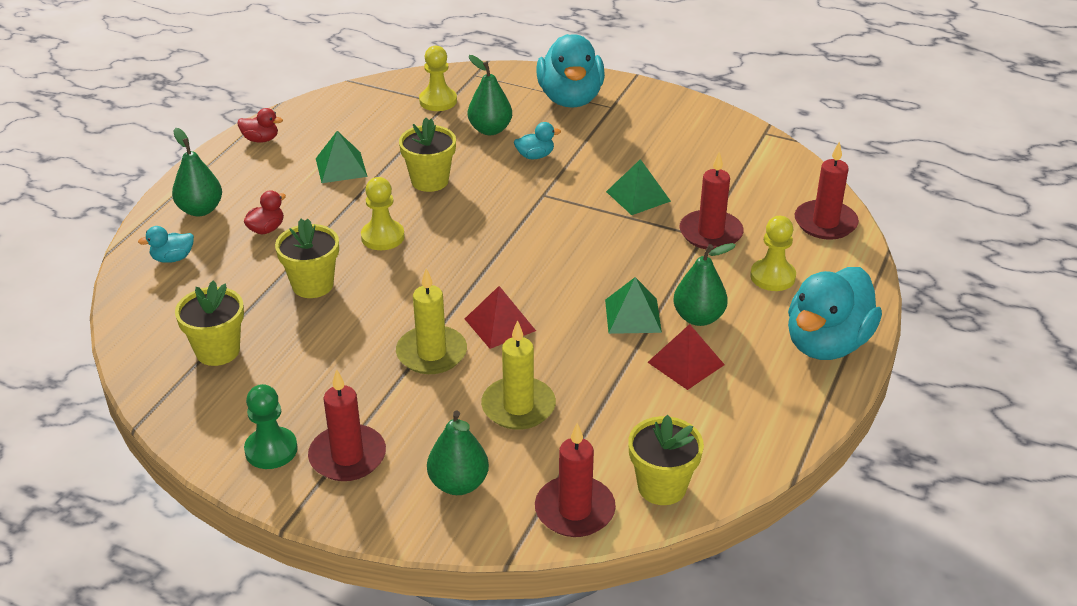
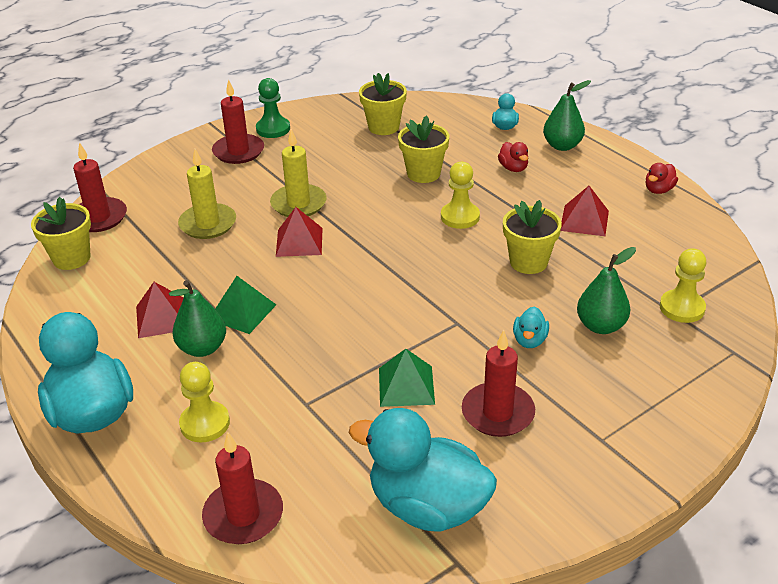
camera: 120 degrees right, 0 degrees up
(341, 167) = (584, 220): green pyramid -> red pyramid
(458, 484) = (171, 183): green pear -> none
(570, 99) = (638, 410): turquoise duck -> turquoise duck (427, 506)
(710, 233) = (305, 411): red candle -> red candle (498, 413)

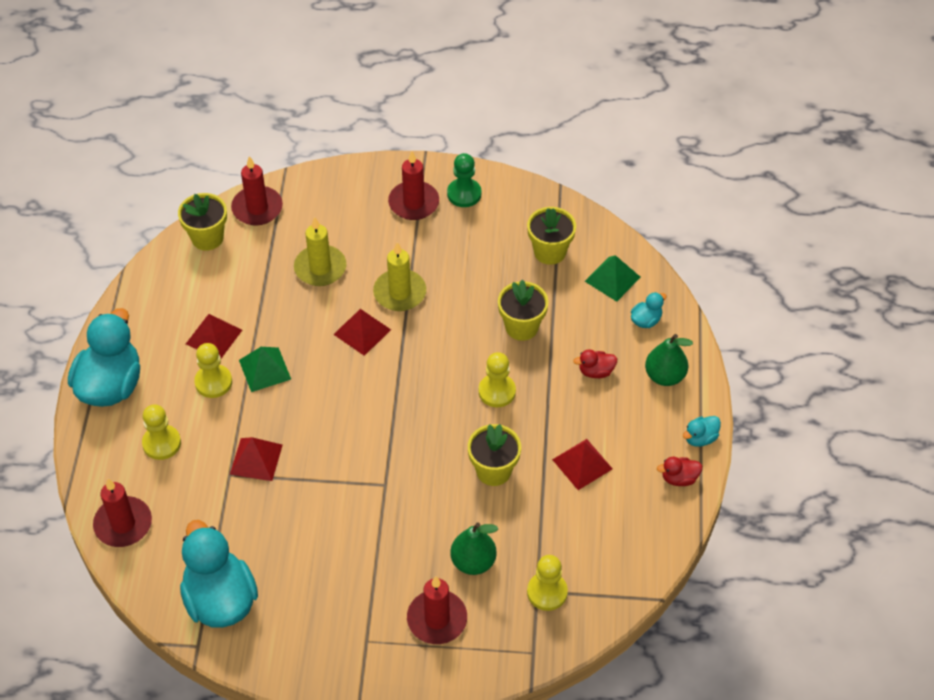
camera: 40 degrees right, 15 degrees up
(202, 348) = (213, 382): green pear -> yellow pawn
(317, 377) = (256, 459): none -> red pyramid
(406, 386) = (299, 508): green pyramid -> green pyramid (612, 279)
(498, 413) = (329, 572): red candle -> red candle (437, 619)
(513, 168) = (596, 371): red duck -> red duck turned 60 degrees clockwise
(529, 340) = (413, 535): turquoise duck -> turquoise duck (700, 438)

